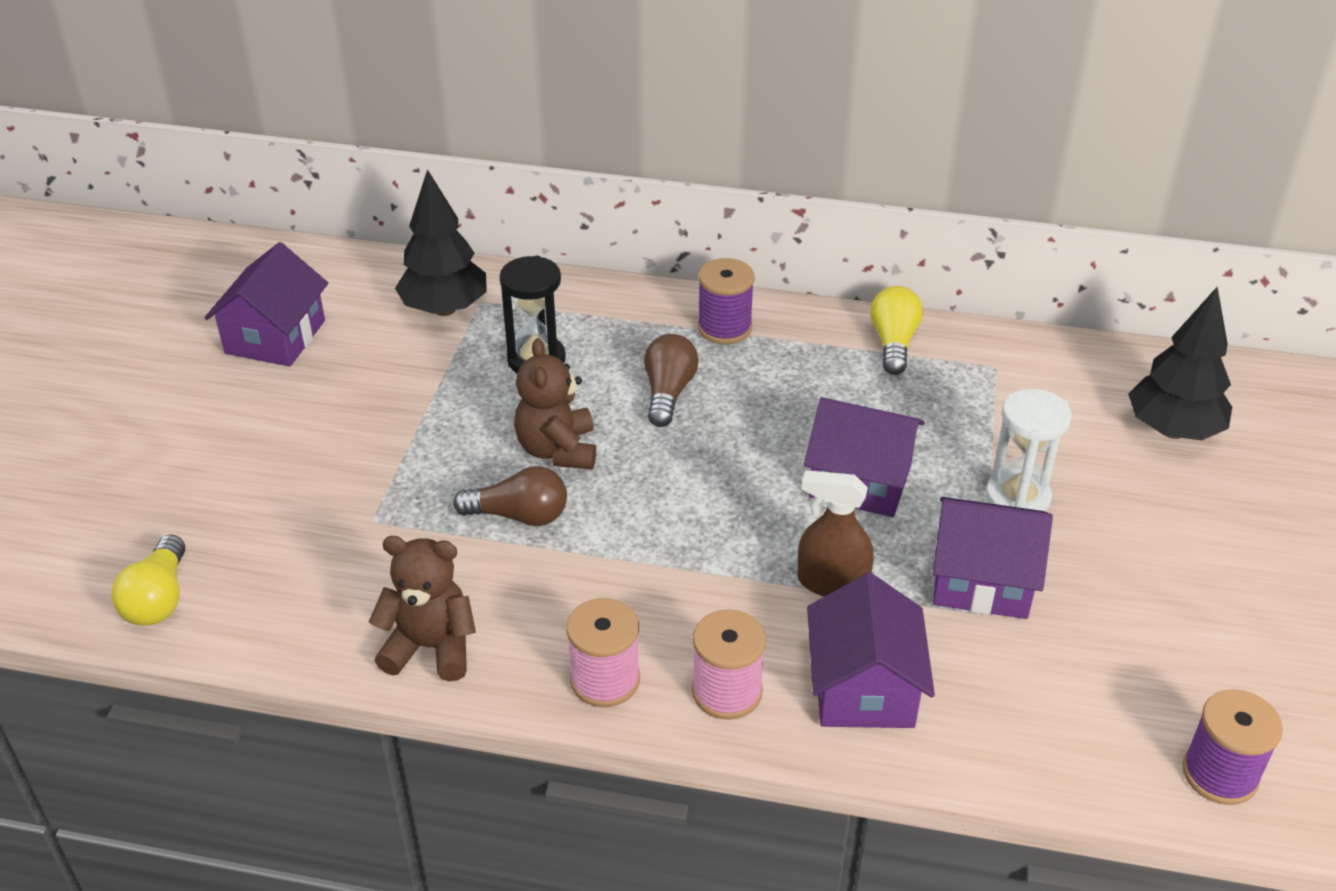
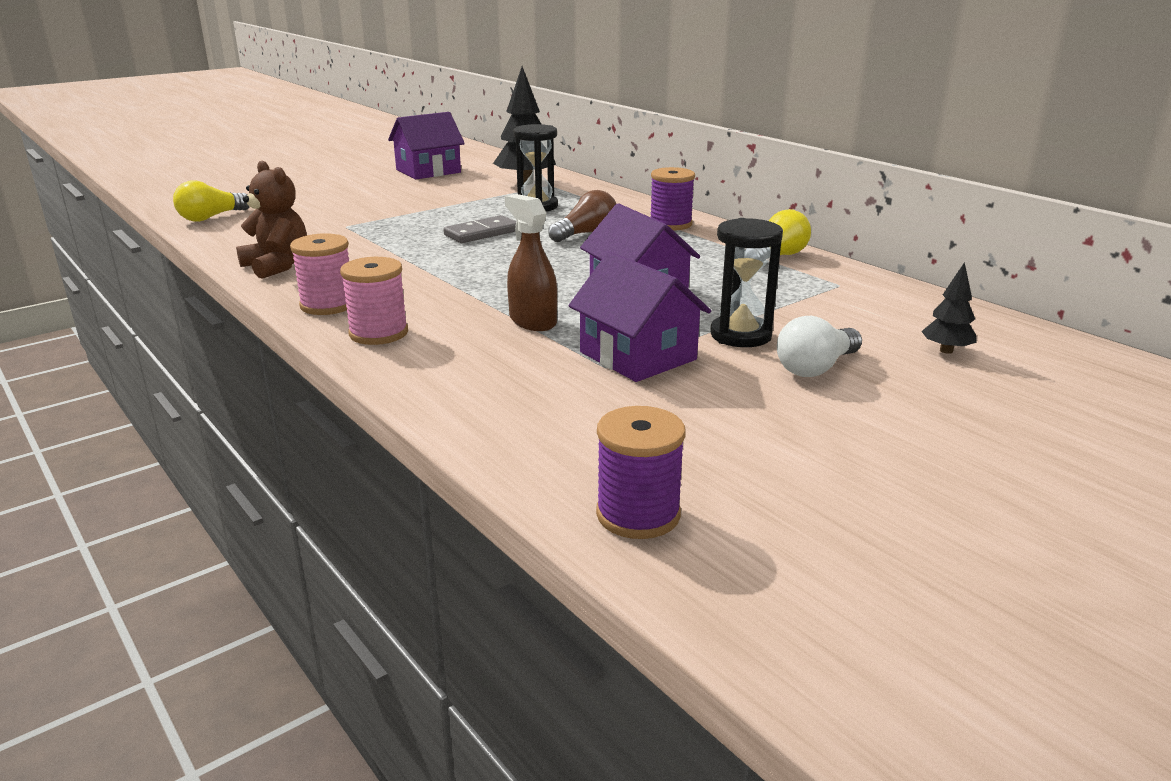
camera: 40 degrees right, 15 degrees down
(519, 515) = (414, 245): brown light bulb -> none
(557, 450) = (482, 233): brown teddy bear -> grey domino
(863, 687) = (460, 363): purple house -> none
(1017, 498) = (740, 335): white hourglass -> black hourglass
(1119, 513) = (816, 368): none -> white light bulb
(1173, 430) = (946, 350): black tree -> black tree, size x0.51

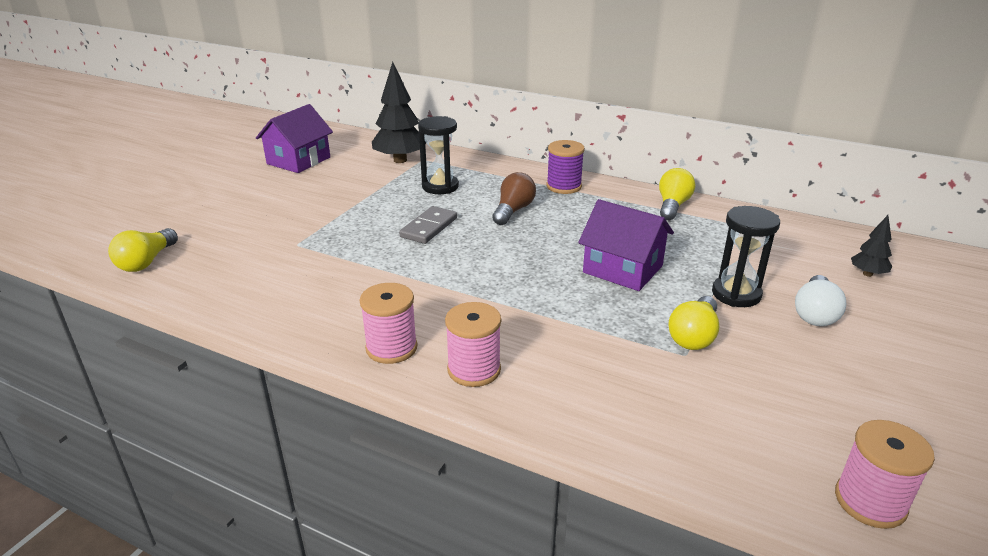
camera: 25 degrees left, 5 degrees up
(277, 266) = (288, 311): brown teddy bear -> none
(532, 321) = (579, 320): brown spray bottle -> none
(638, 356) = (694, 336): purple house -> yellow light bulb
(638, 514) = (870, 501): purple spool -> pink spool

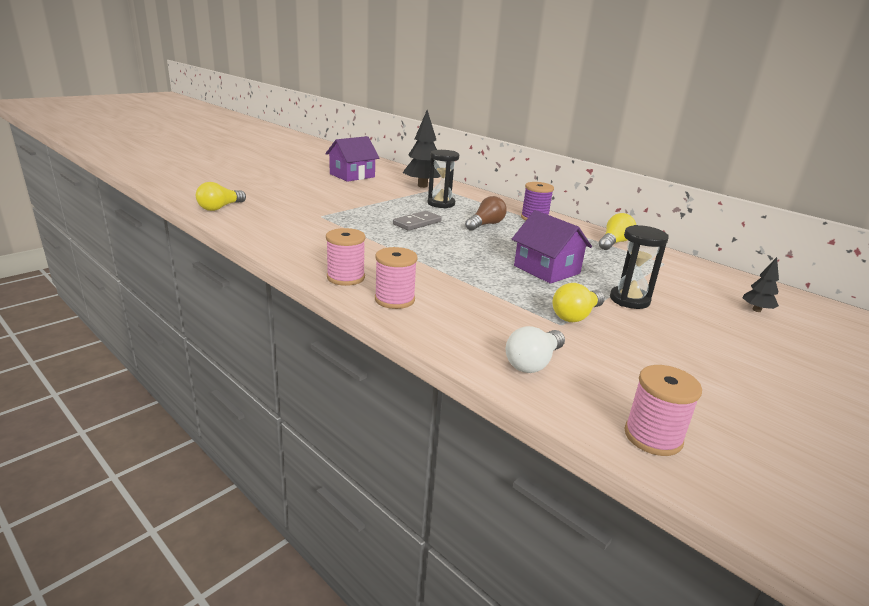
camera: 15 degrees right, 5 degrees down
(815, 313) = (689, 323): white light bulb -> white light bulb (533, 363)

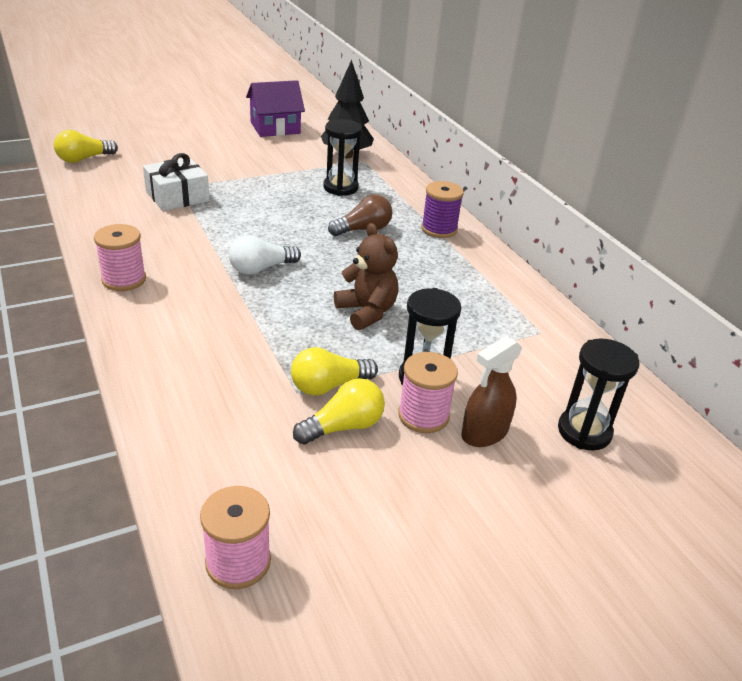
camera: 20 degrees right, 10 degrees up
(326, 222) = (177, 196): none -> white gift
(394, 299) = (146, 320): pink spool -> pink spool (423, 415)
(417, 223) = (280, 214): grey domino -> none
(533, 363) = (210, 436): white light bulb -> white light bulb (261, 269)
(546, 269) = (367, 312): purple house -> brown teddy bear
(614, 243) = (506, 287): yellow light bulb -> yellow light bulb (343, 426)
(704, 322) = (484, 433): none -> brown spray bottle
(756, 310) = (584, 431): black tree -> black hourglass

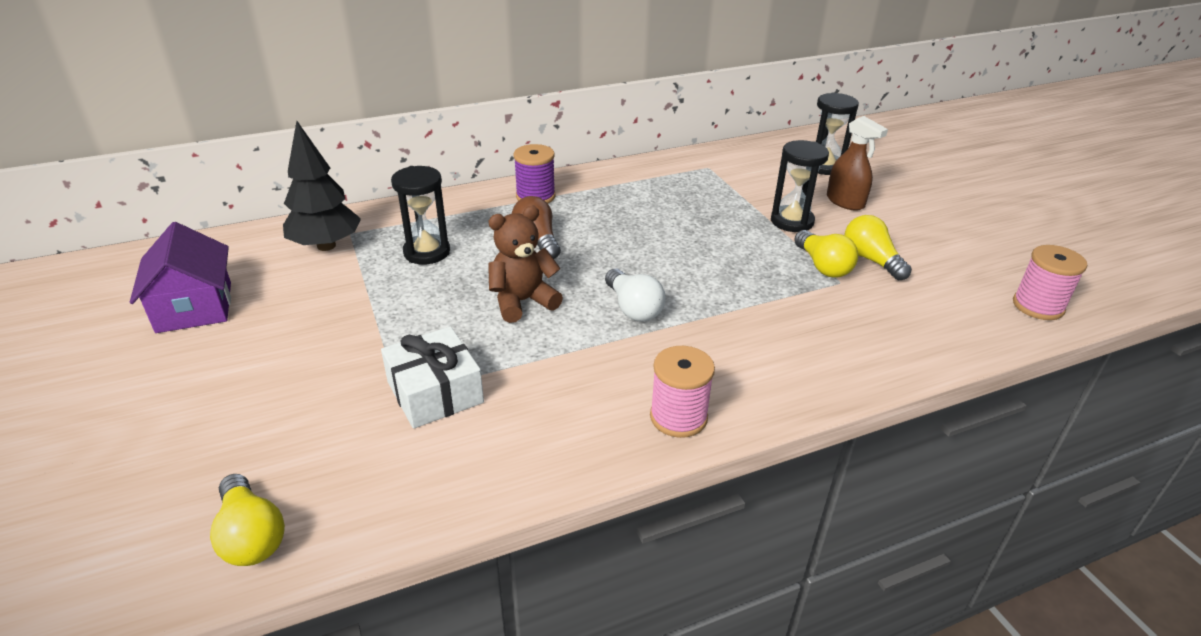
camera: 85 degrees left, 0 degrees up
(367, 312) = (702, 244): brown teddy bear -> brown teddy bear (522, 302)
(423, 415) = (839, 224): pink spool -> none

